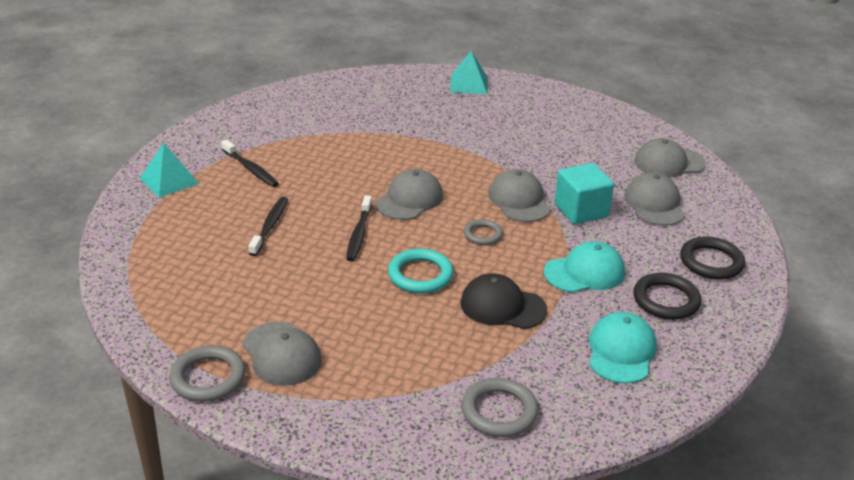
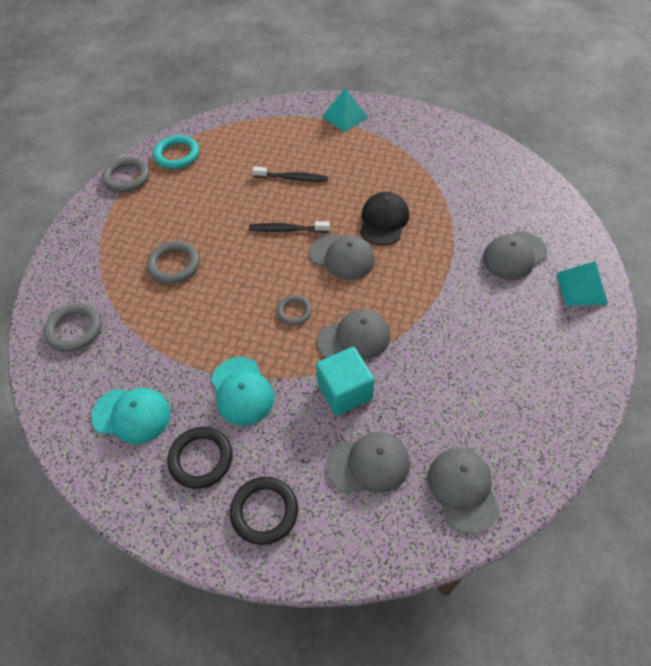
camera: 90 degrees right, 20 degrees up
(250, 169) = (370, 155): black toothbrush -> none
(281, 354) = (146, 207): grey cap -> grey cap (514, 255)
(399, 324) = (174, 265): none -> grey ring
(420, 275) = (234, 272): turquoise ring -> turquoise ring (177, 155)
(502, 306) = (194, 329): black cap -> black cap (383, 221)

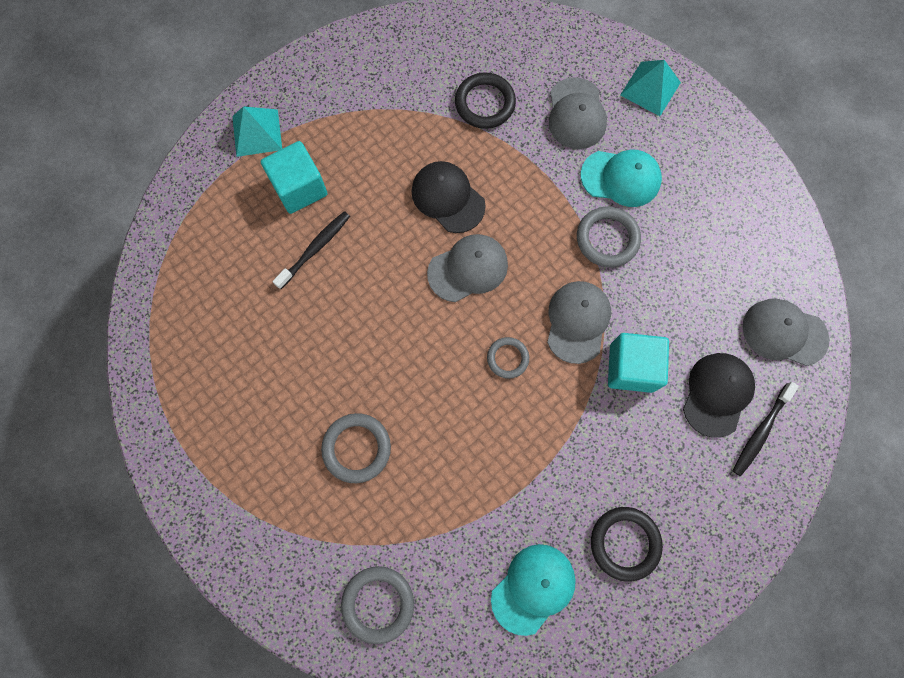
camera: 60 degrees left, 20 degrees up
(127, 177) = (166, 435): grey ring -> grey ring (607, 238)
(177, 155) = (172, 355): turquoise ring -> none
(242, 391) = (572, 463): turquoise cap -> turquoise cap (621, 178)
(264, 511) = (711, 512): black ring -> black ring (485, 103)
(287, 230) = (390, 300): black toothbrush -> black toothbrush (761, 431)
(326, 151) = (299, 188): none -> turquoise cube
(368, 464) = (717, 394): grey cap -> black cap

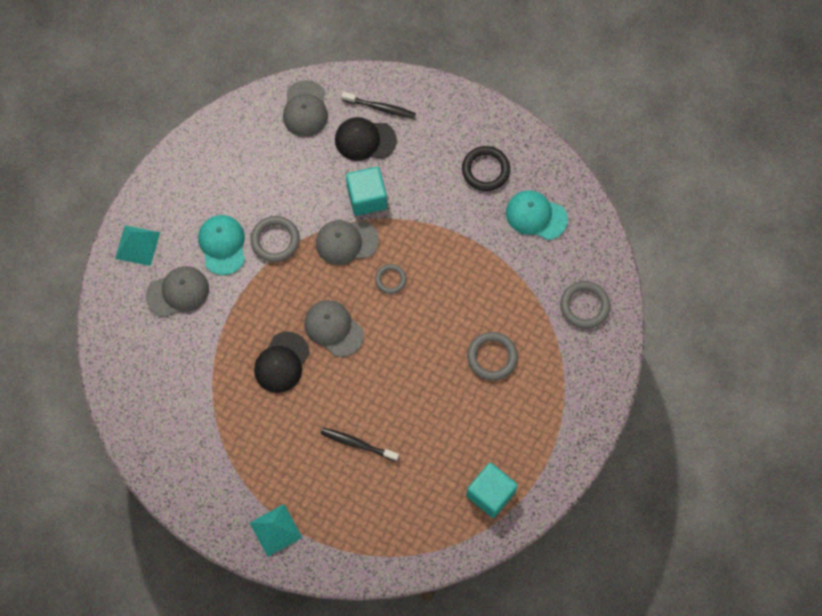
camera: 110 degrees left, 5 degrees down
(299, 188) = (312, 476): turquoise cube -> turquoise cube (490, 494)
(485, 103) = (190, 363): black ring -> none

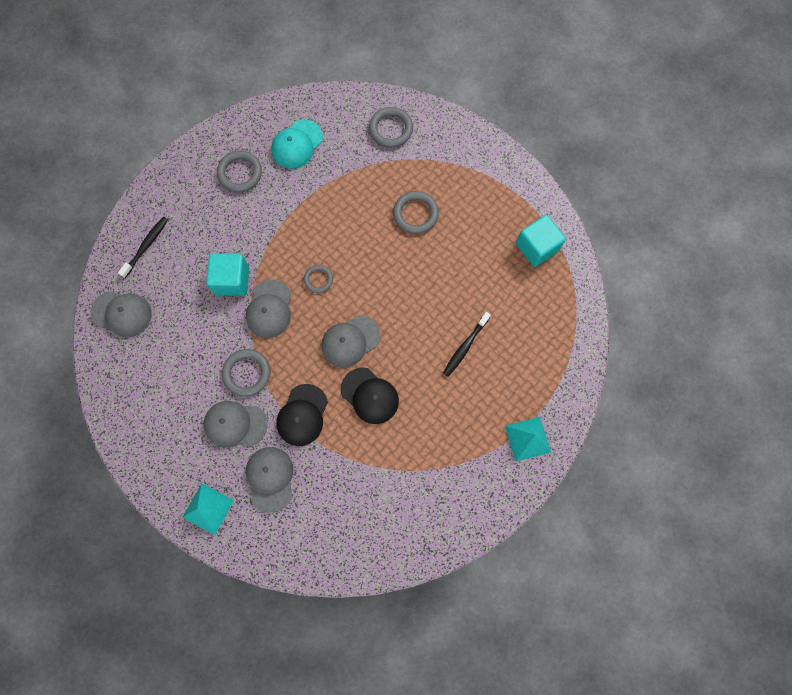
camera: 75 degrees left, 5 degrees up
(222, 245) = (235, 424): turquoise cap -> grey cap
(365, 140) = (173, 267): black cap -> black cap (302, 415)
(485, 170) = (240, 173): black ring -> grey ring

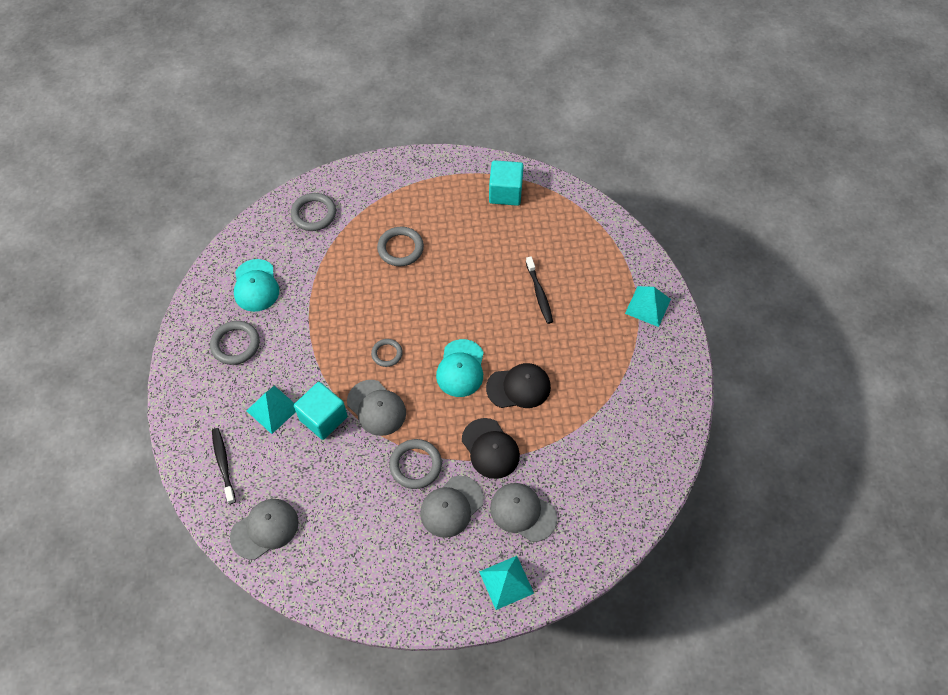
camera: 50 degrees left, 15 degrees down
(211, 241) = (273, 409): none -> turquoise pyramid
(350, 341) = (460, 368): grey cap -> turquoise cap

